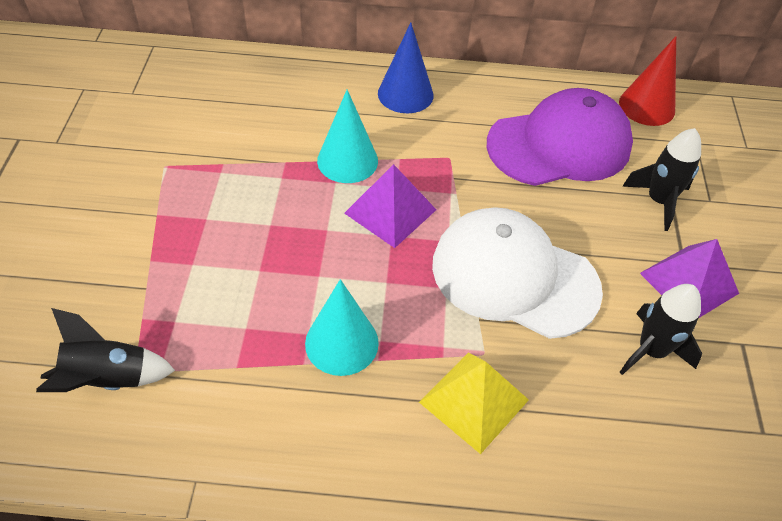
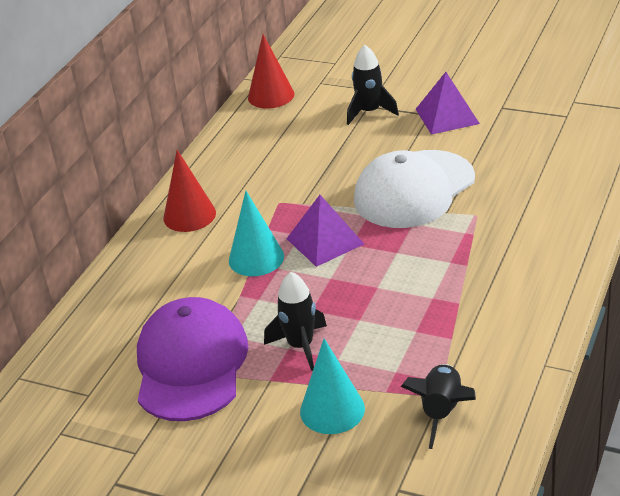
camera: 65 degrees left, 15 degrees down
(341, 343) = (446, 281): turquoise cone -> turquoise cone (332, 410)
(405, 94) = (189, 215): blue cone -> red cone
(474, 401) = (513, 225): yellow pyramid -> none
(559, 145) = (292, 145): purple cap -> purple cap (191, 364)
(651, 350) = (496, 143): black rocket -> black rocket (300, 346)

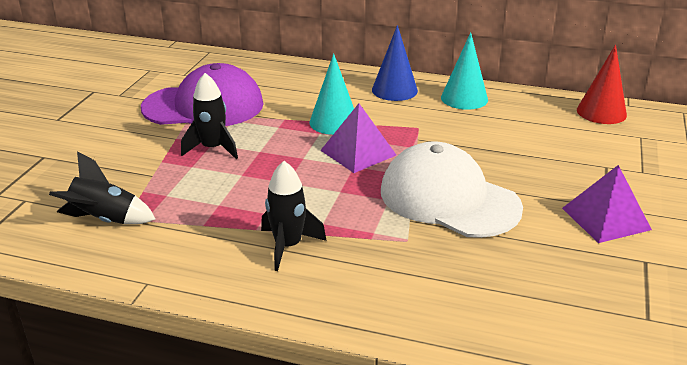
camera: 80 degrees right, 5 degrees down
(189, 215) = (394, 90): red cone -> blue cone
(332, 410) = (129, 166): turquoise cone -> turquoise cone (464, 98)
(370, 112) = (593, 168): black rocket -> black rocket (288, 246)

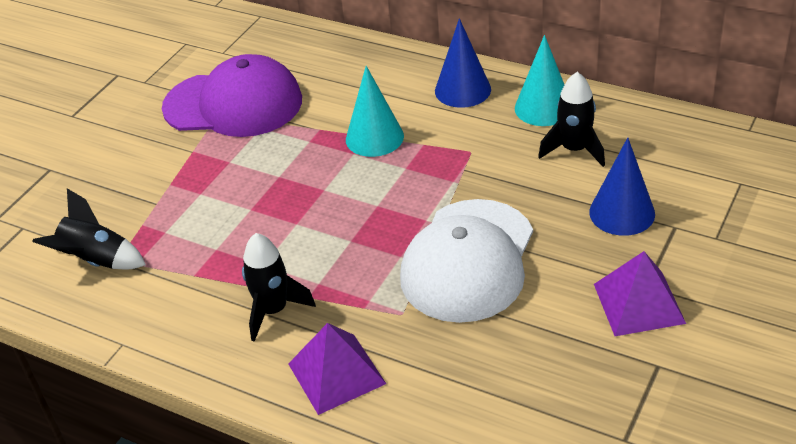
camera: 15 degrees right, 10 degrees up
(213, 148) = (228, 169): black rocket -> black rocket (574, 150)
(358, 152) = (388, 186): purple pyramid -> purple pyramid (336, 373)
(449, 199) = (468, 260): white cap -> white cap turned 120 degrees counterclockwise
(559, 160) = (622, 213): none -> blue cone
(601, 112) = (708, 140): red cone -> none

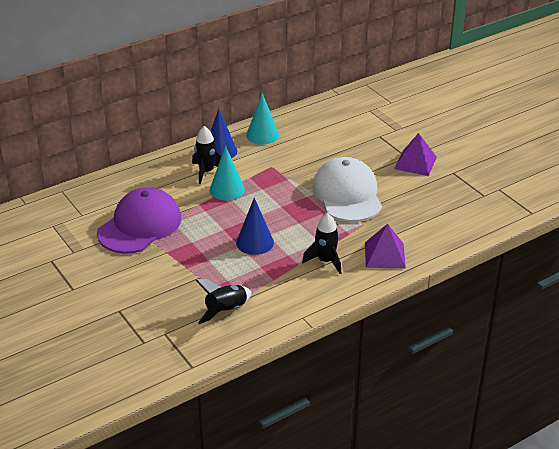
camera: 65 degrees left, 5 degrees down
(468, 260) = (347, 194): white cap -> white cap turned 150 degrees counterclockwise
(574, 150) = (302, 139): black rocket -> black rocket (206, 172)
(622, 213) = (357, 144): blue cone -> blue cone (255, 242)

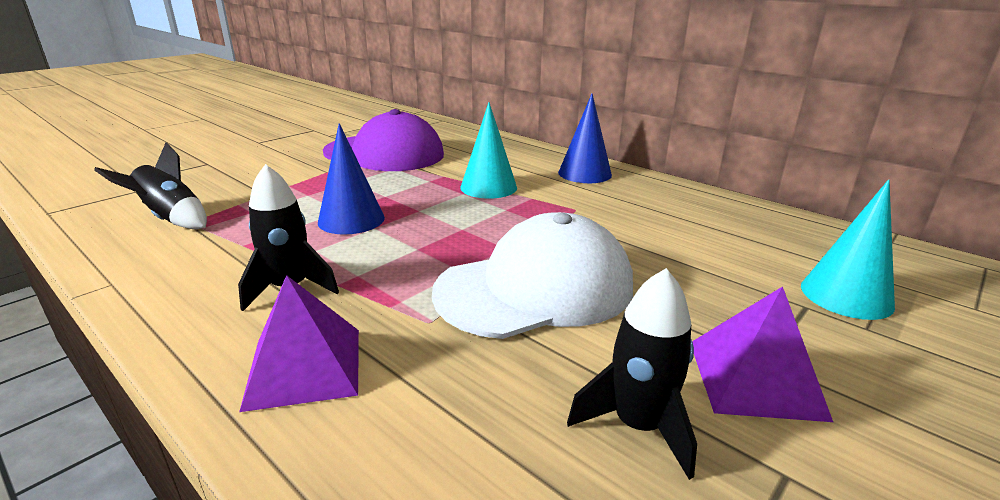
camera: 75 degrees right, 10 degrees down
(206, 172) = (525, 171): black rocket -> black rocket (638, 425)
(262, 135) = (659, 194): turquoise cone -> turquoise cone (846, 295)

